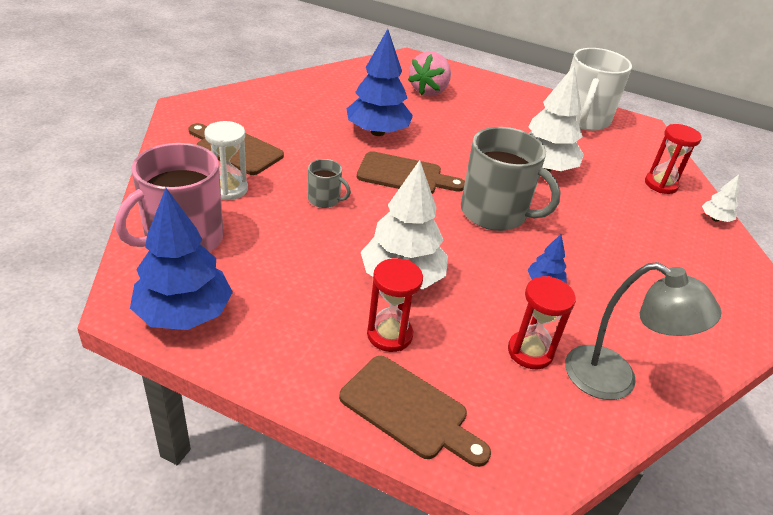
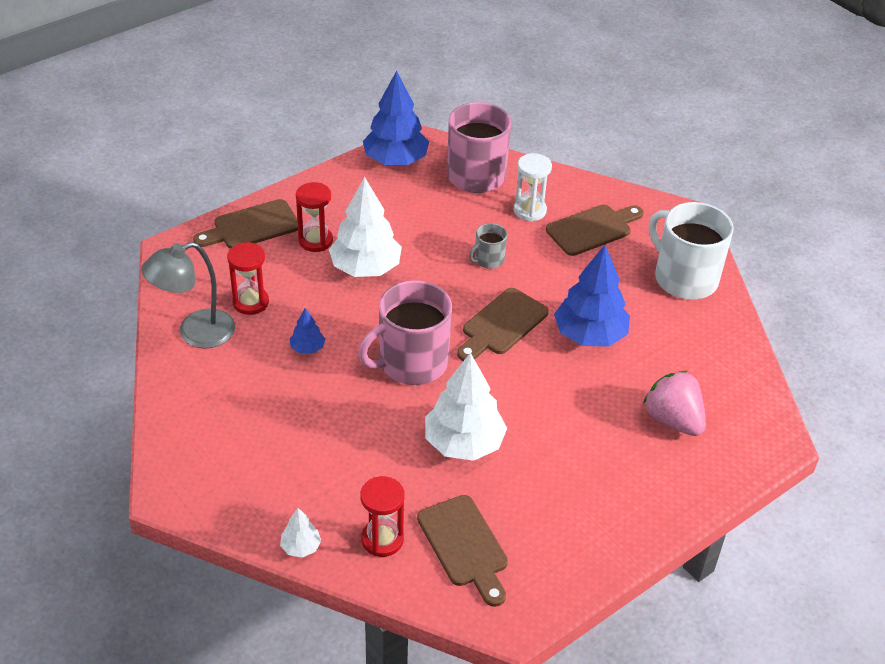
camera: 120 degrees right, 5 degrees up
(495, 213) = (411, 363): grey mug -> pink mug
(583, 119) = (552, 554): white mug -> white mug (684, 278)
(620, 150) = (465, 546): none -> brown cutting board

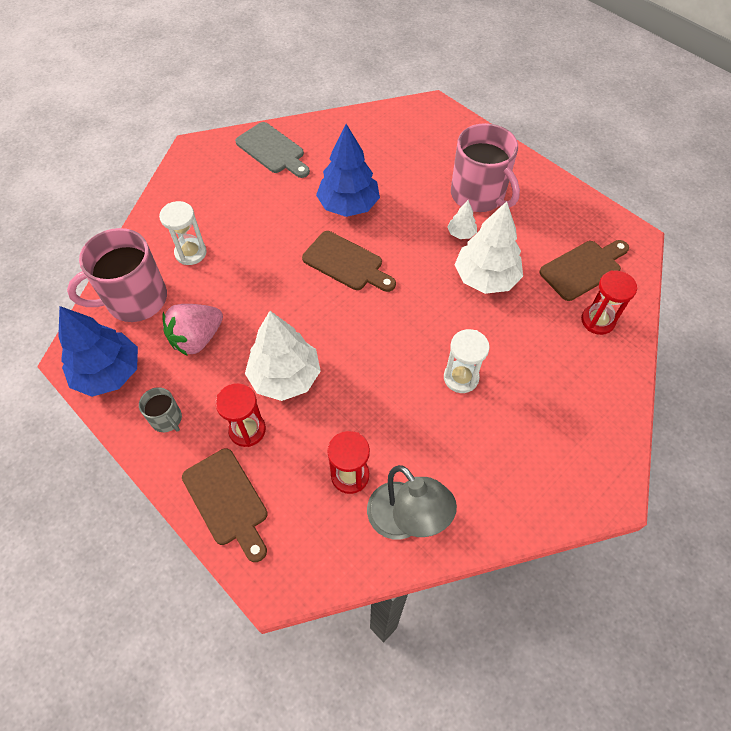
camera: 95 degrees left, 15 degrees up
(301, 547) = (626, 375): white tree -> white tree (461, 233)
(307, 348) = (404, 410): blue tree -> none
(333, 397) = (461, 378): none -> white hourglass
(411, 363) = (405, 323): pink mug -> pink mug (479, 195)
(488, 260) = (263, 279): grey mug -> grey mug (167, 419)
(592, 229) = (215, 207): brown cutting board -> none
(673, 420) = (427, 157): pink strawberry -> pink strawberry (197, 338)
(684, 278) = (273, 150): white mug -> grey cutting board

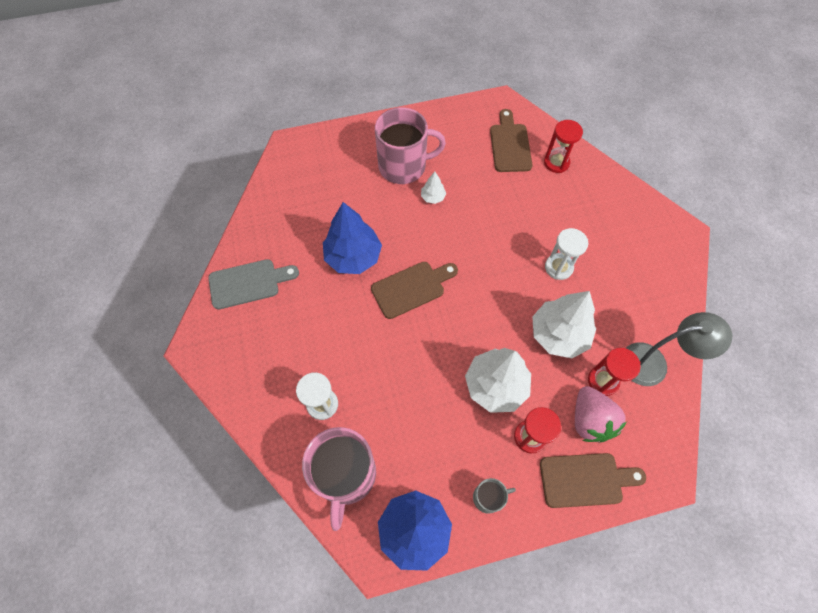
camera: 60 degrees left, 5 degrees up
(197, 338) = (420, 438): pink strawberry -> pink strawberry (590, 420)
(485, 278) = (483, 205): white tree -> white tree (558, 334)

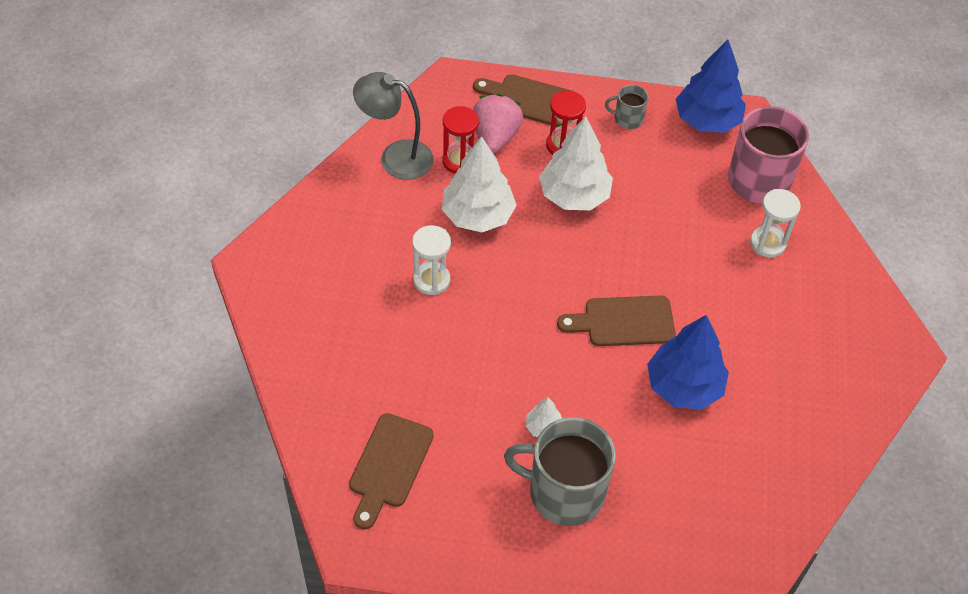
camera: 160 degrees left, 10 degrees down
(248, 283) = (830, 402): grey cutting board -> none
(404, 166) = (564, 492): pink mug -> grey mug
(556, 163) = (341, 412): red hourglass -> none

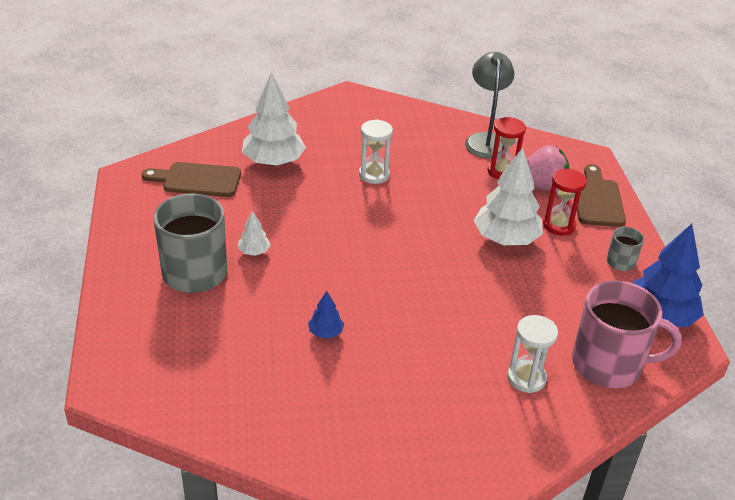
camera: 75 degrees right, 15 degrees down
(478, 215) = (451, 189): white tree -> white tree (273, 162)
(623, 322) = (380, 285): brown cutting board -> none
(683, 386) = (325, 332): blue tree -> blue tree, size x0.46

